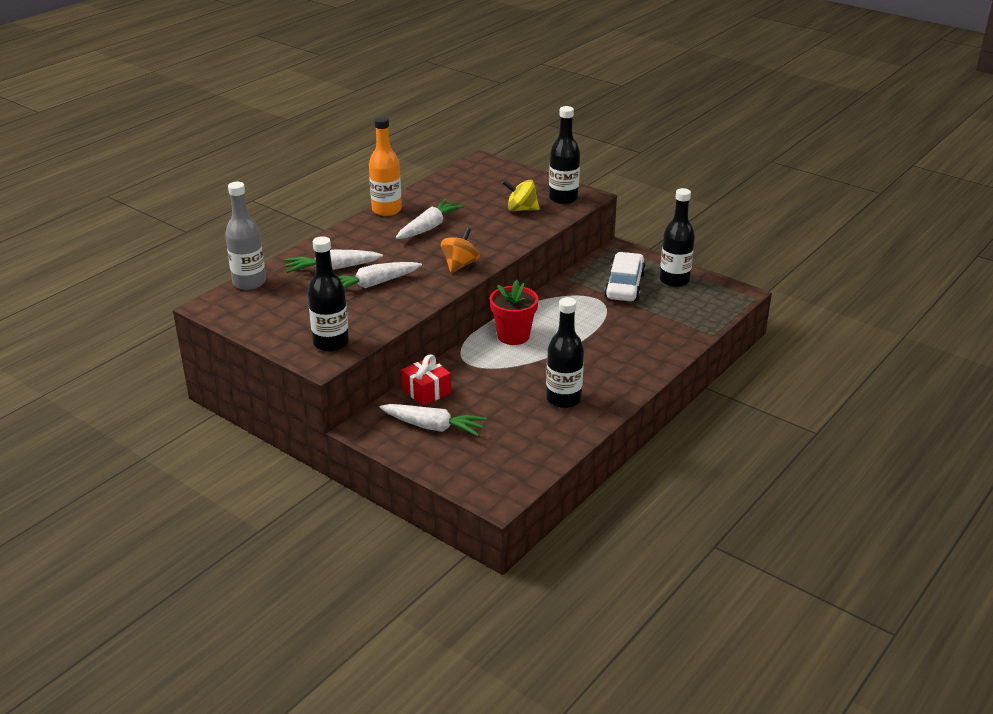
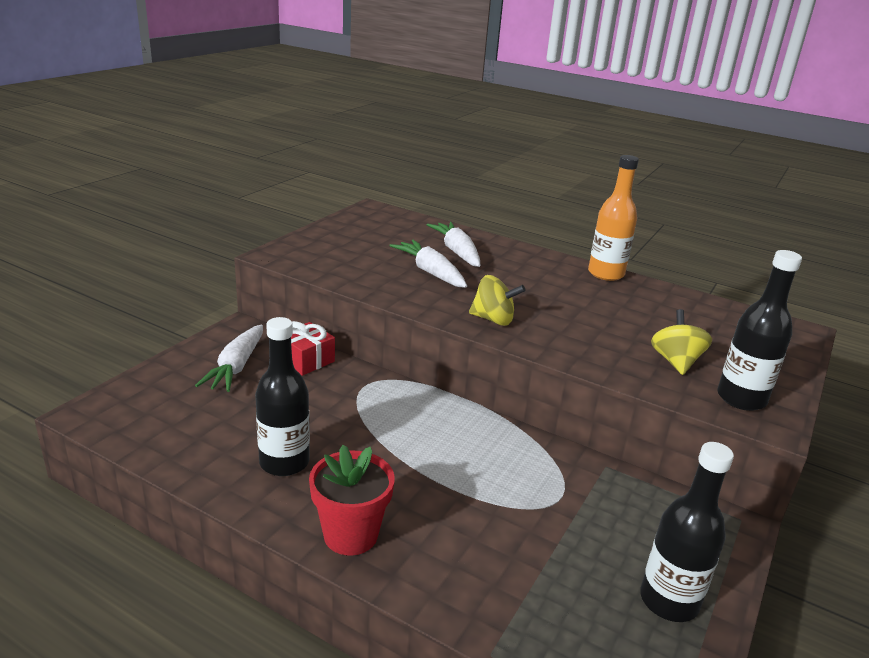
camera: 80 degrees right, 5 degrees down
(249, 282) = (418, 220): grey bottle -> none
(331, 343) = (308, 257): black bottle -> none
(429, 227) = (579, 299): white carrot -> none
(460, 265) = (493, 319): orange spinning top -> yellow spinning top
(513, 336) = (434, 418): red flower pot -> red flower pot (350, 535)
(624, 286) = (615, 530): white car -> none

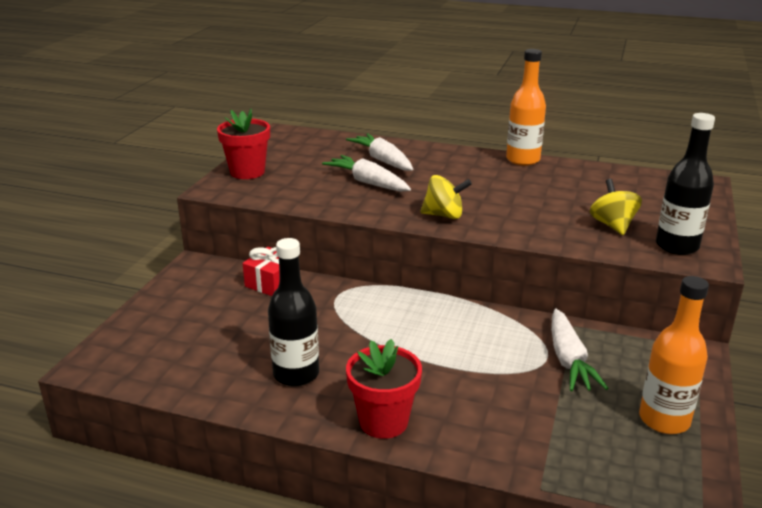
camera: 10 degrees left, 0 degrees up
(236, 367) = (209, 300): white carrot -> white carrot (568, 360)
(315, 243) = (247, 172): none -> red flower pot
(668, 601) = (664, 420): black bottle -> orange bottle

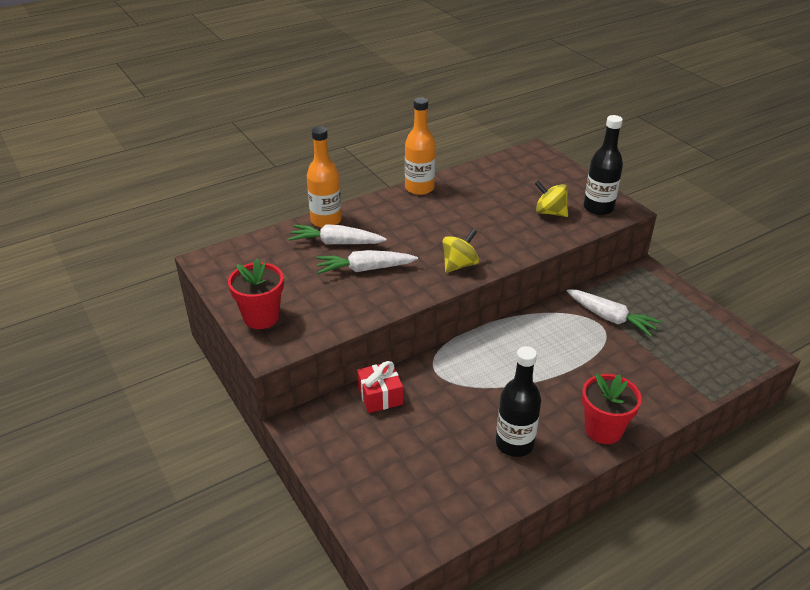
camera: 50 degrees left, 10 degrees up
(664, 420) = (693, 321): orange bottle -> orange bottle (326, 220)

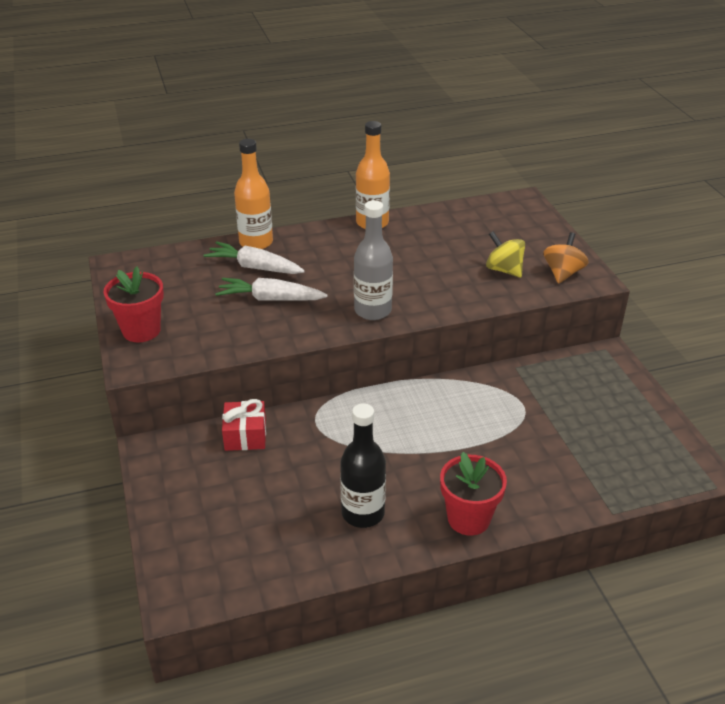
camera: 15 degrees right, 0 degrees up
(459, 265) = (373, 310): yellow spinning top -> grey bottle
(598, 208) = (563, 273): black bottle -> orange spinning top
(610, 318) = (538, 400): white carrot -> none

